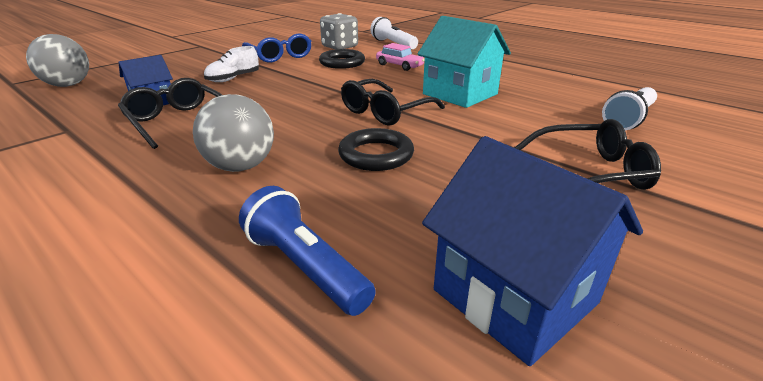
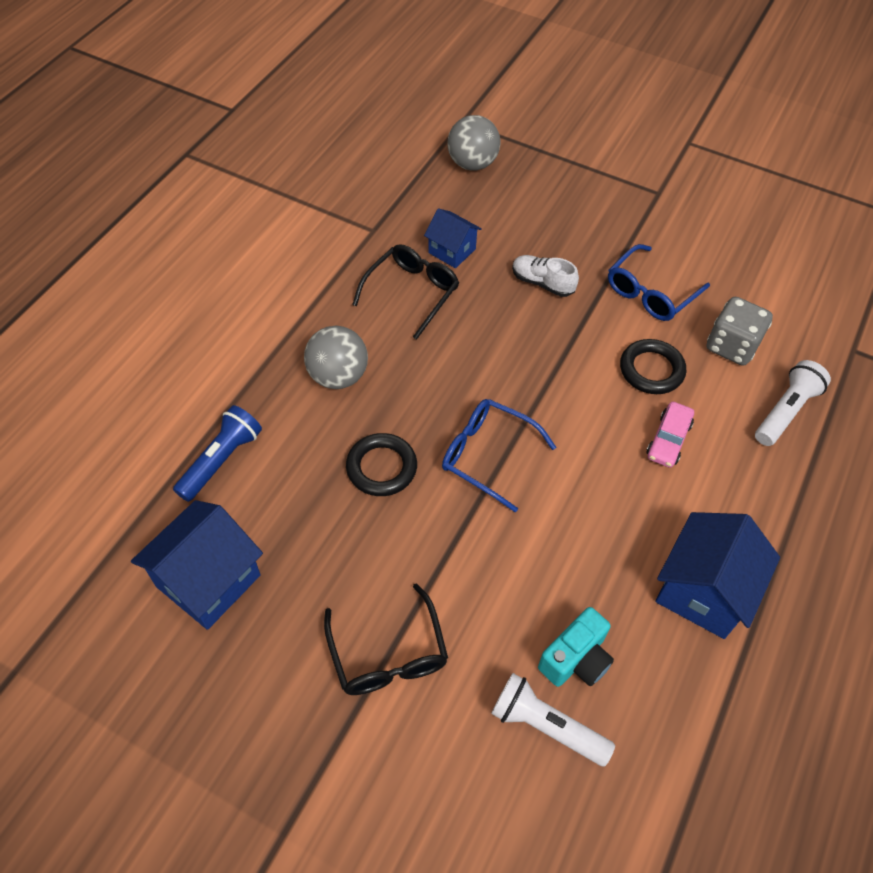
camera: 75 degrees right, 25 degrees up
(385, 112) = (487, 455): black glasses -> blue glasses
(460, 94) = (573, 526): turquoise house -> none
(511, 71) = (703, 591): none -> blue house
(570, 105) = (576, 659): none -> turquoise camera

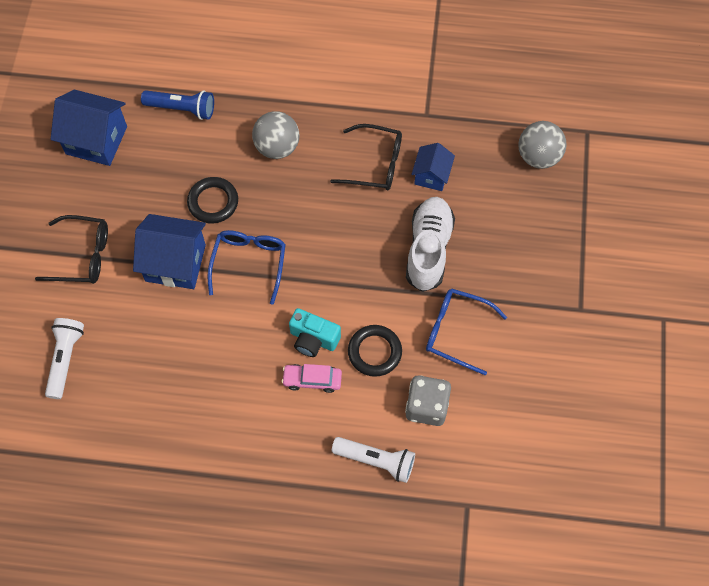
camera: 70 degrees right, 10 degrees up
(388, 654) = (82, 255): black glasses -> black glasses turned 135 degrees counterclockwise
(542, 283) = (428, 249): white shoe -> white shoe, size x1.73
(576, 659) = (115, 364): turquoise camera -> turquoise camera (313, 339)
(703, 591) = (192, 432): blue house -> blue house (175, 263)

